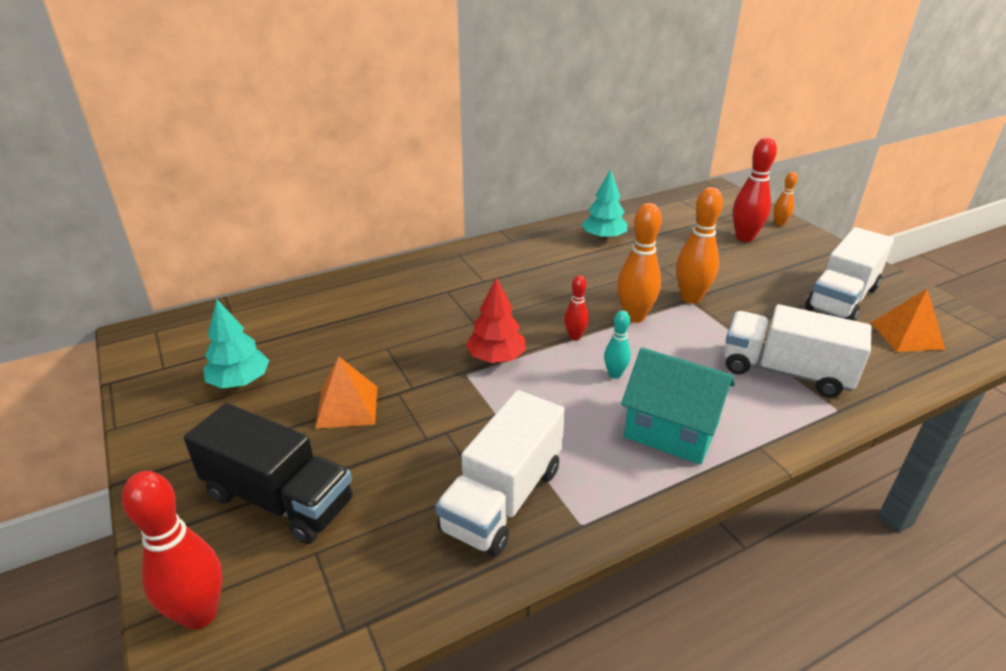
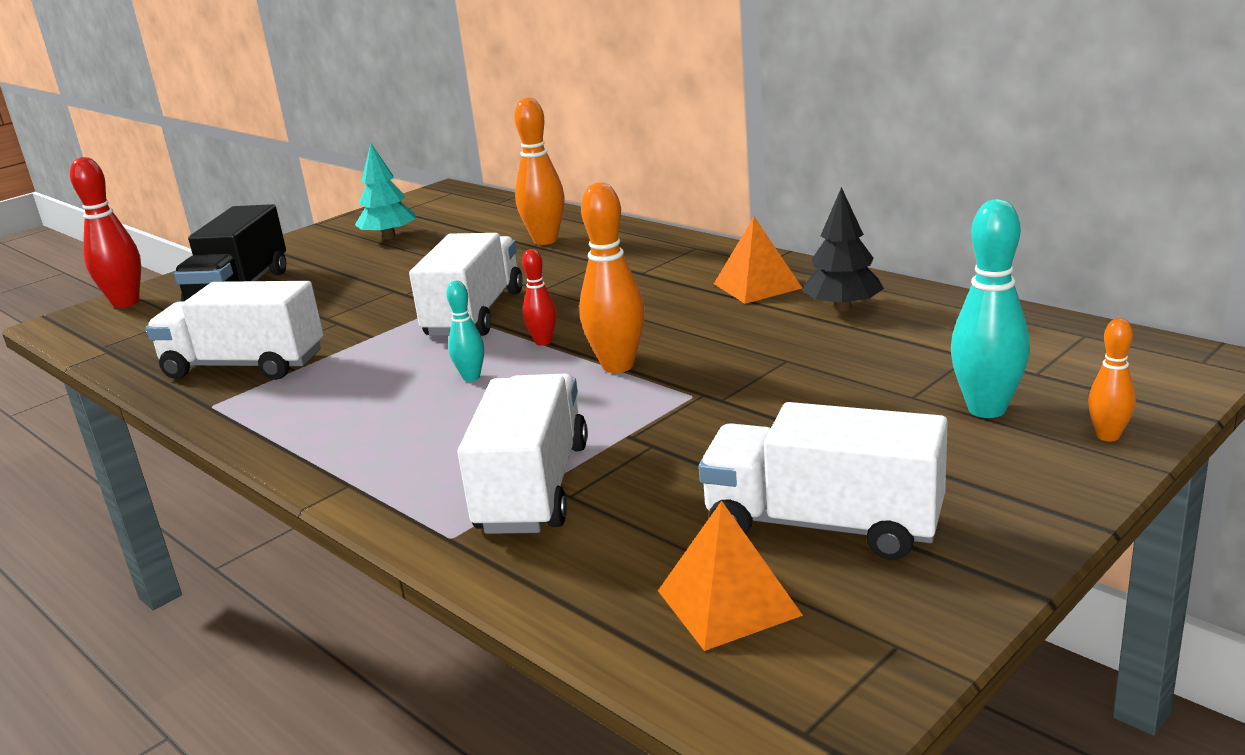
camera: 75 degrees right, 10 degrees down
(347, 407) = (365, 279): orange pyramid -> orange pyramid (757, 286)
(496, 358) = (475, 314): red tree -> white truck
(603, 237) = (842, 308): turquoise tree -> black tree
(671, 430) = (368, 426): turquoise house -> none
(691, 298) = (705, 394): orange bowling pin -> orange bowling pin (545, 240)
(744, 238) = (986, 409): red bowling pin -> turquoise bowling pin

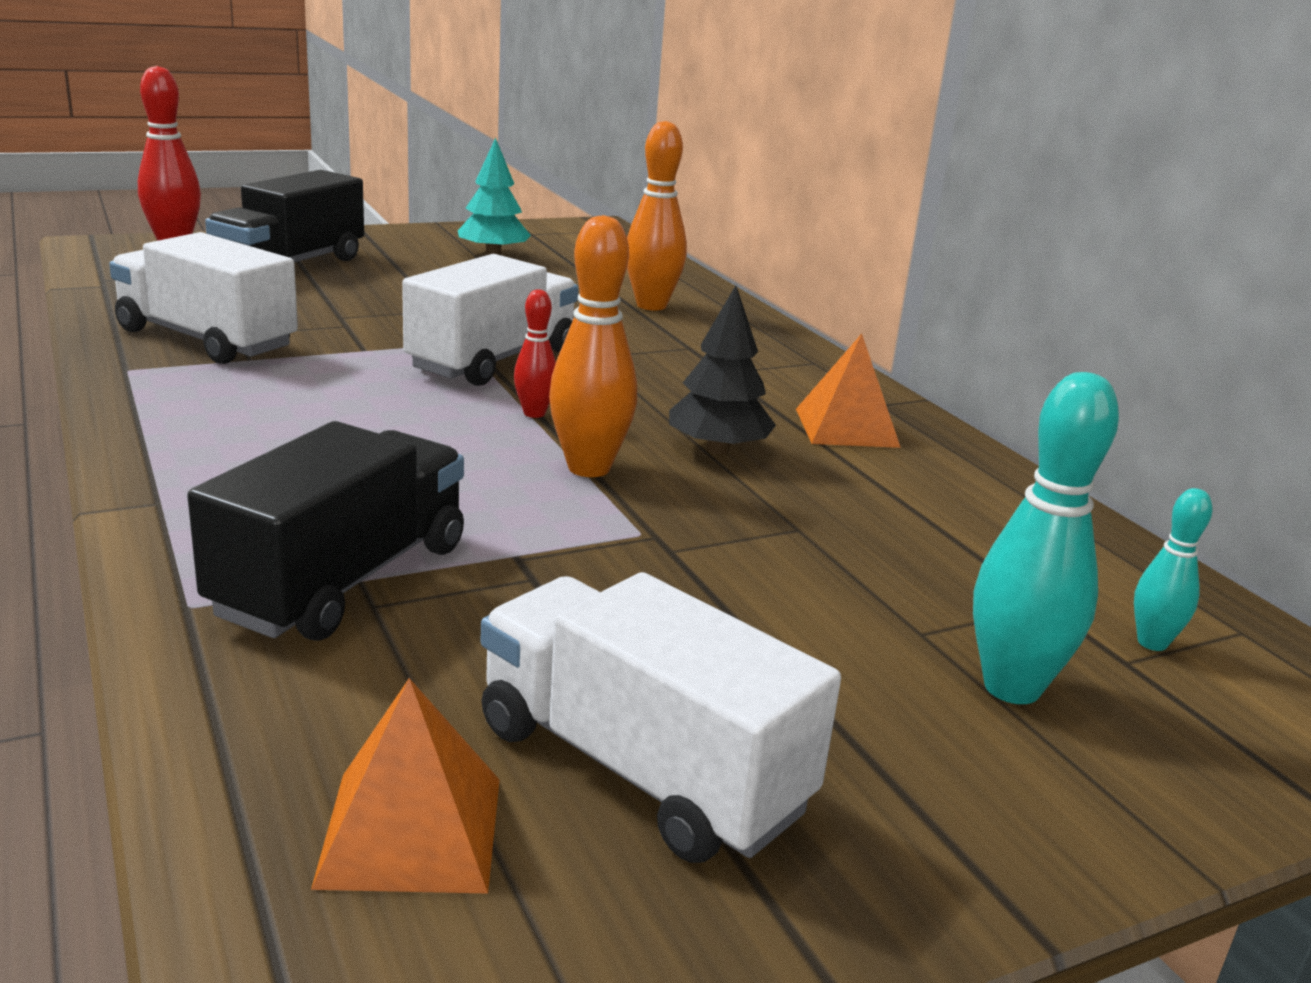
camera: 15 degrees right, 0 degrees up
(471, 377) = (415, 427): turquoise bowling pin -> turquoise bowling pin (1152, 643)
(533, 487) = (342, 580): white truck -> black truck
(842, 308) = (930, 487): black tree -> black tree (717, 449)
(1108, 436) = (1164, 794): orange bowling pin -> none

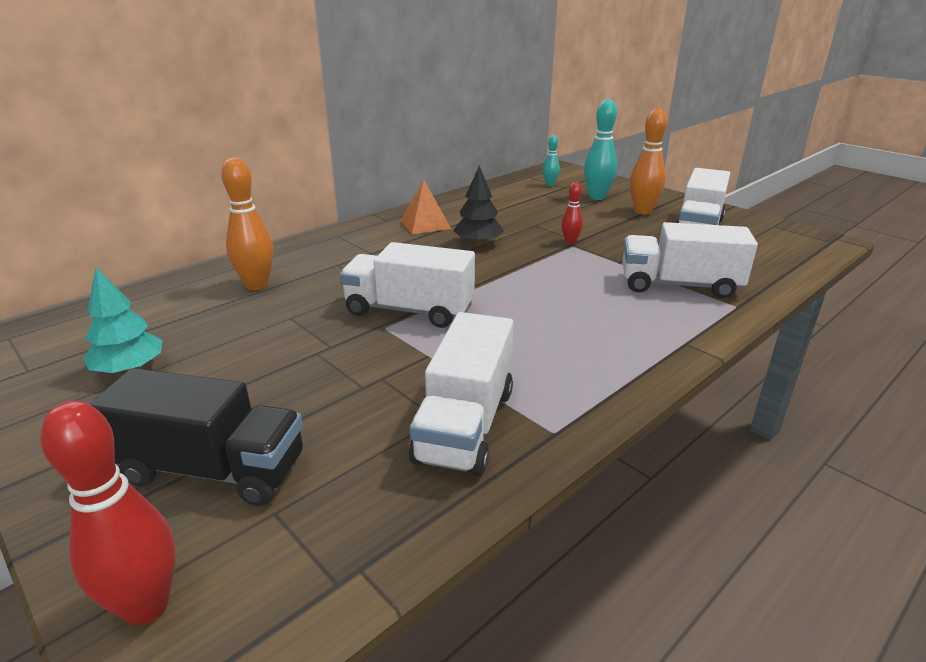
camera: 105 degrees left, 5 degrees up
(342, 580) = (679, 285): black truck -> white truck
(411, 831) = (762, 248): orange pyramid -> none
(534, 413) = (479, 284): red bowling pin -> red bowling pin (570, 242)
(589, 468) = (528, 263): orange bowling pin -> orange bowling pin (642, 211)

